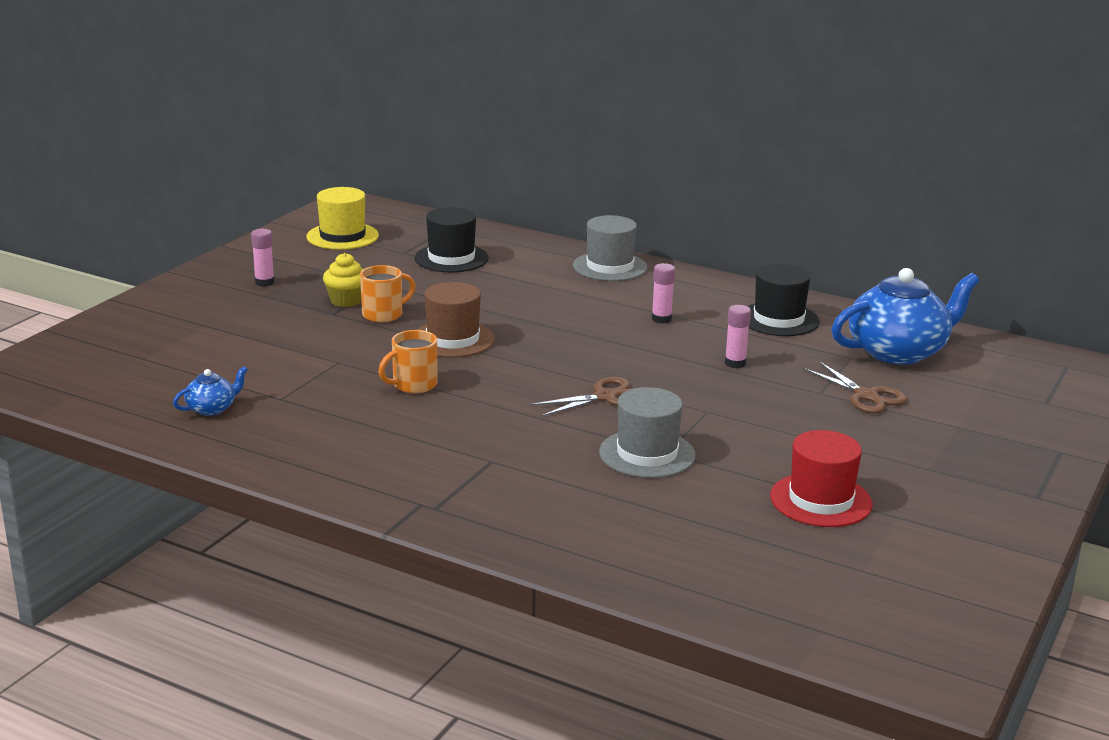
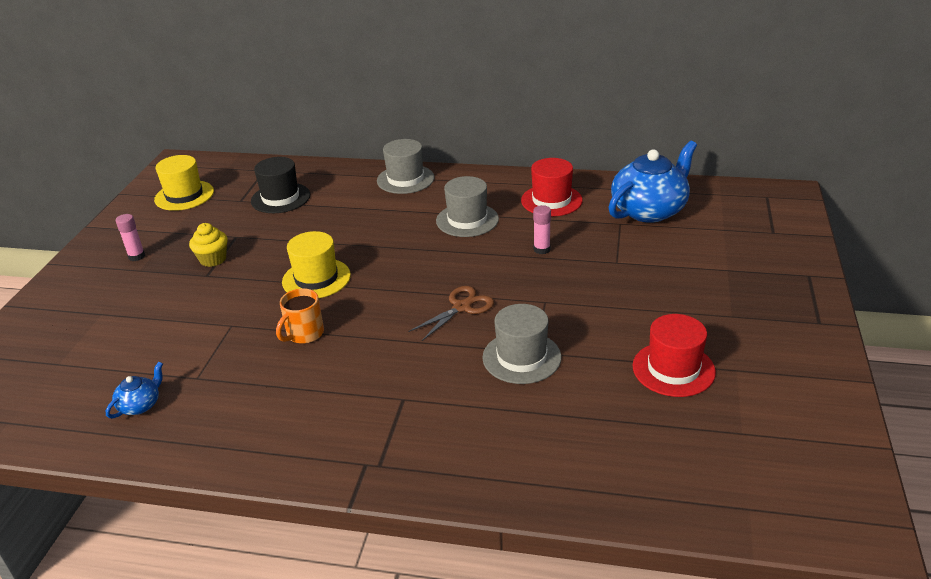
camera: 15 degrees left, 10 degrees up
(384, 314) = (250, 266): orange mug -> none
(452, 339) = (316, 278): brown hat -> yellow hat
(661, 319) = (467, 220): pink glue stick -> grey hat
(778, 319) = (551, 200): black hat -> red hat
(866, 396) = (650, 257): brown scissors -> none

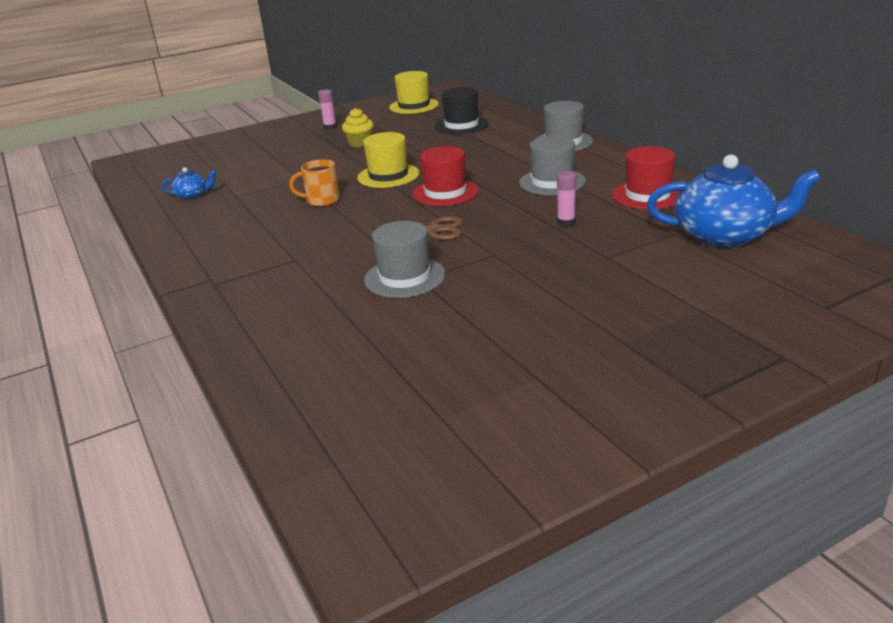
camera: 50 degrees right, 5 degrees down
(673, 369) = (489, 346): red hat -> red hat (445, 192)

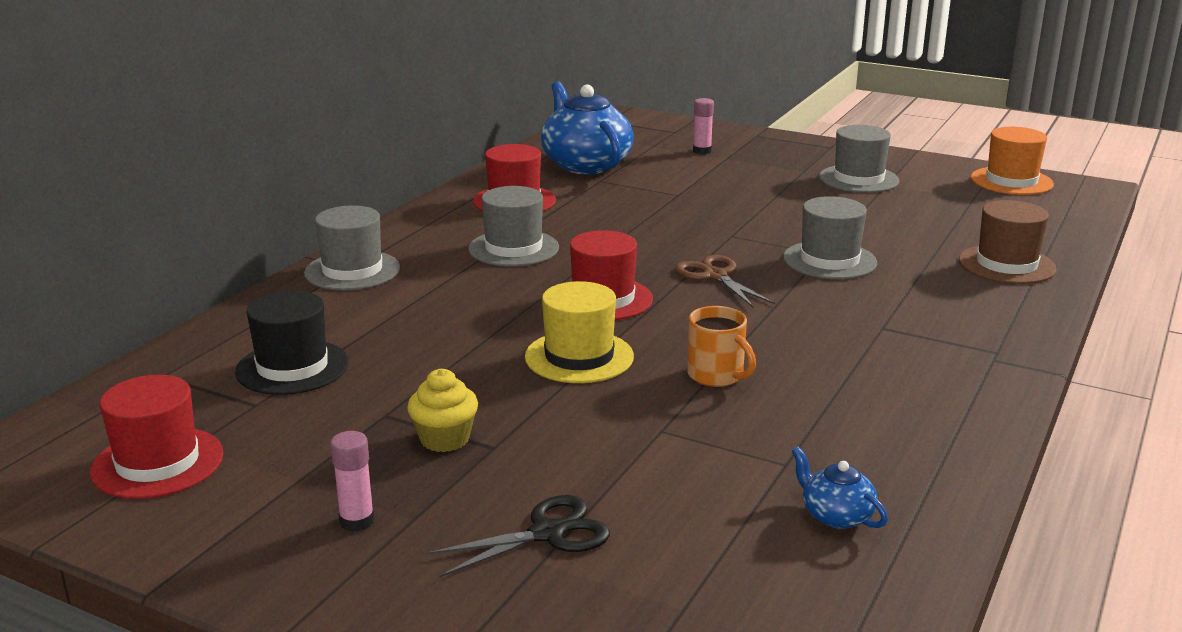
camera: 125 degrees left, 5 degrees down
(274, 150) = (547, 533): none -> black scissors
(295, 353) = (1006, 264): none -> brown hat
(414, 106) = (157, 463): yellow hat -> red hat
(461, 485) = (1011, 181): none -> orange hat
(566, 222) = (622, 221): pink glue stick -> pink glue stick (702, 151)
(569, 367) = (858, 179): none -> grey hat

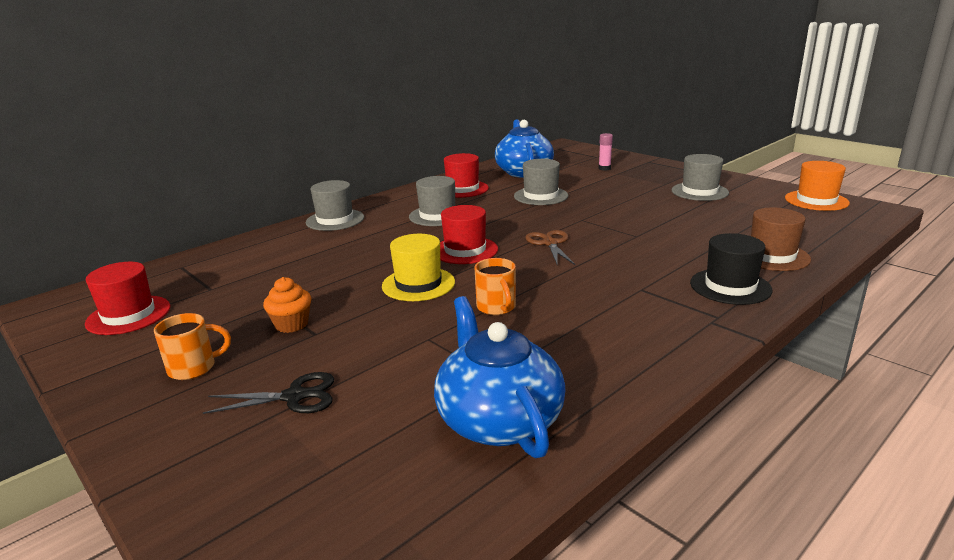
camera: 20 degrees right, 0 degrees up
(292, 367) = (250, 270): black hat -> black hat (730, 286)
(357, 521) = (194, 368): pink glue stick -> orange mug
(445, 439) = (291, 324): yellow cupcake -> orange cupcake
(829, 260) = (637, 241): grey hat -> grey hat (541, 196)
(836, 515) = (498, 420): blue teapot -> blue teapot, size x2.25

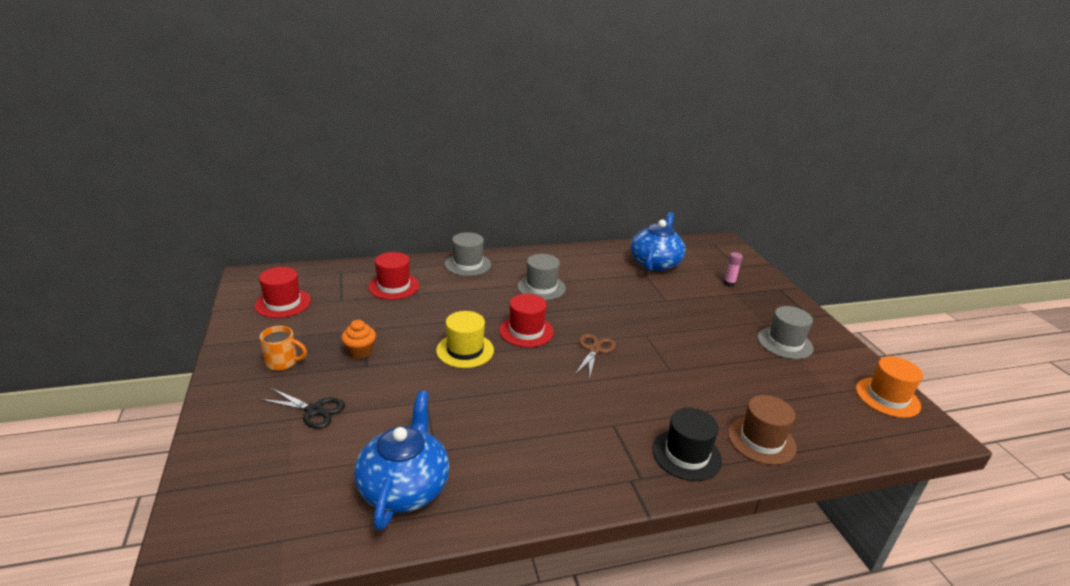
camera: 25 degrees right, 5 degrees up
(462, 189) = (587, 265): red hat -> red hat (394, 286)
(496, 307) = (494, 395): orange mug -> none
(541, 196) = (640, 296): grey hat -> none

